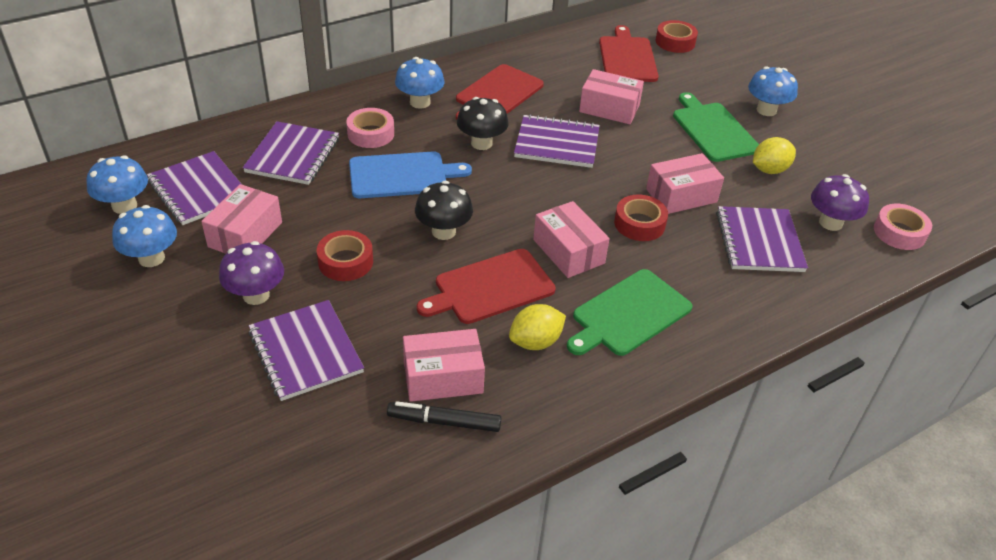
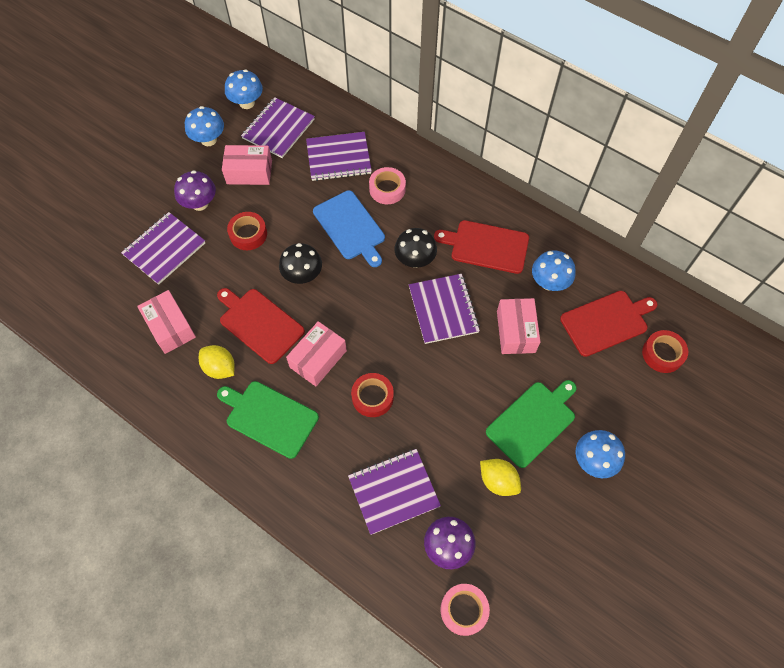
camera: 70 degrees right, 20 degrees up
(420, 102) = (443, 202): blue mushroom -> blue mushroom (549, 282)
(444, 422) = (136, 341): black marker -> none
(681, 196) = (423, 418): pink box -> none

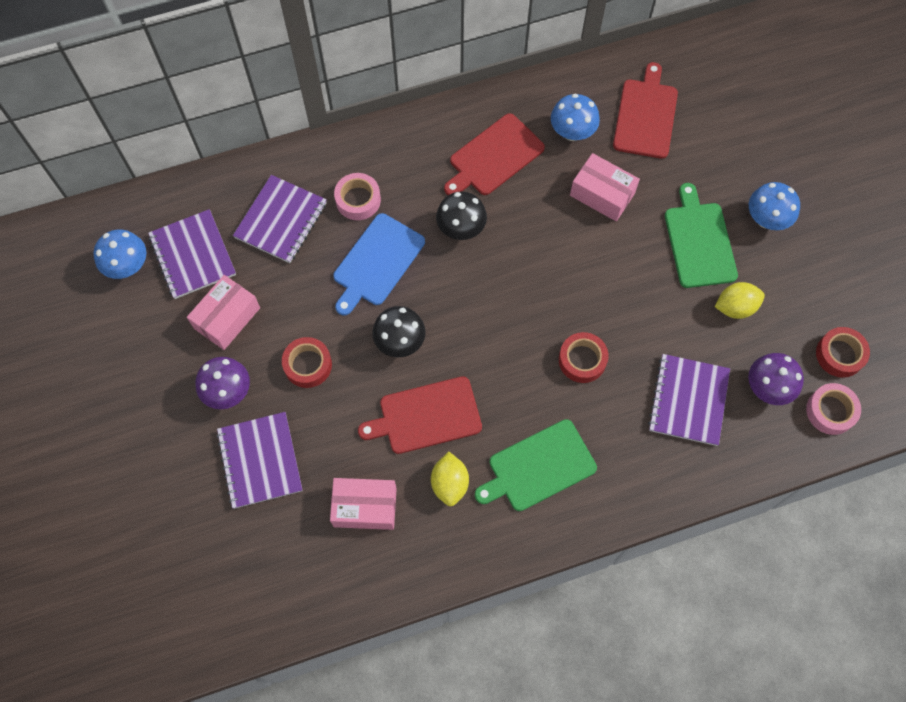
camera: 55 degrees left, 5 degrees up
(208, 140) = (146, 334): blue mushroom -> none
(220, 368) = (449, 483): yellow lemon -> yellow lemon turned 75 degrees counterclockwise
(318, 359) = (506, 384): pink box -> none
(350, 227) = (377, 262): blue cutting board -> blue cutting board turned 120 degrees clockwise
(443, 309) = (534, 239): purple notebook -> none
(662, 354) = (707, 95): red tape -> red tape (839, 355)

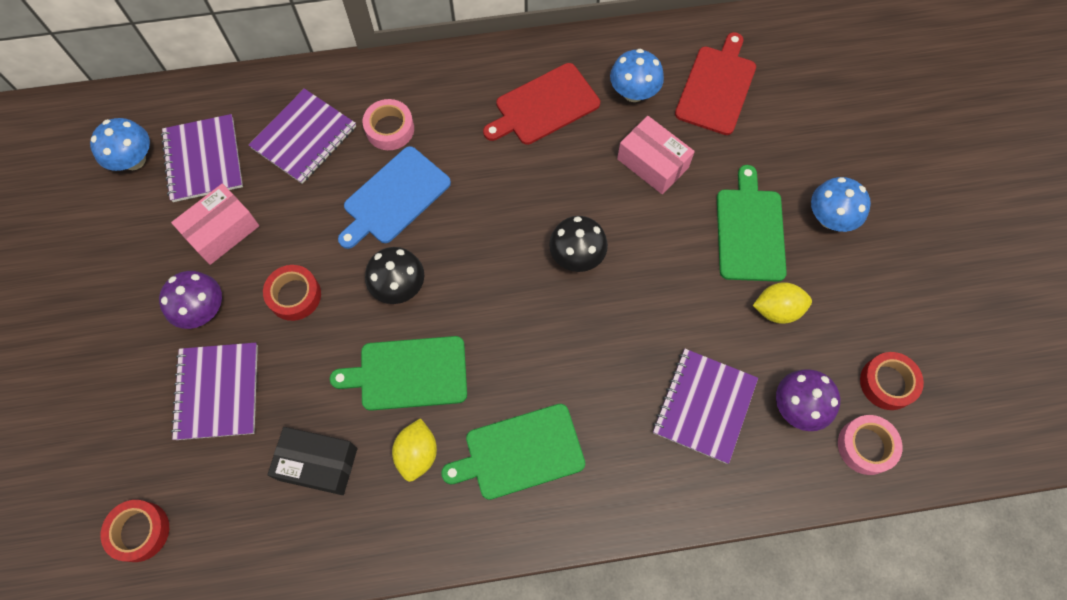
camera: 10 degrees right, 0 degrees up
(365, 507) = (318, 464): pink box -> black box
(426, 416) = (408, 373): red cutting board -> green cutting board
(461, 228) = (492, 176): black mushroom -> black mushroom (577, 256)
(582, 360) = (594, 340): red tape -> red tape (139, 531)

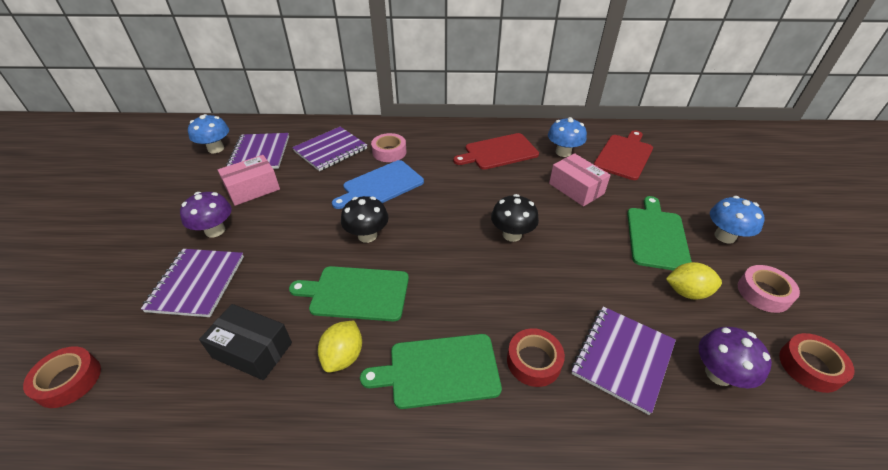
camera: 10 degrees right, 25 degrees down
(294, 295) = (286, 230): red tape -> red tape (533, 361)
(866, 446) = (801, 423): pink tape -> pink tape (763, 293)

